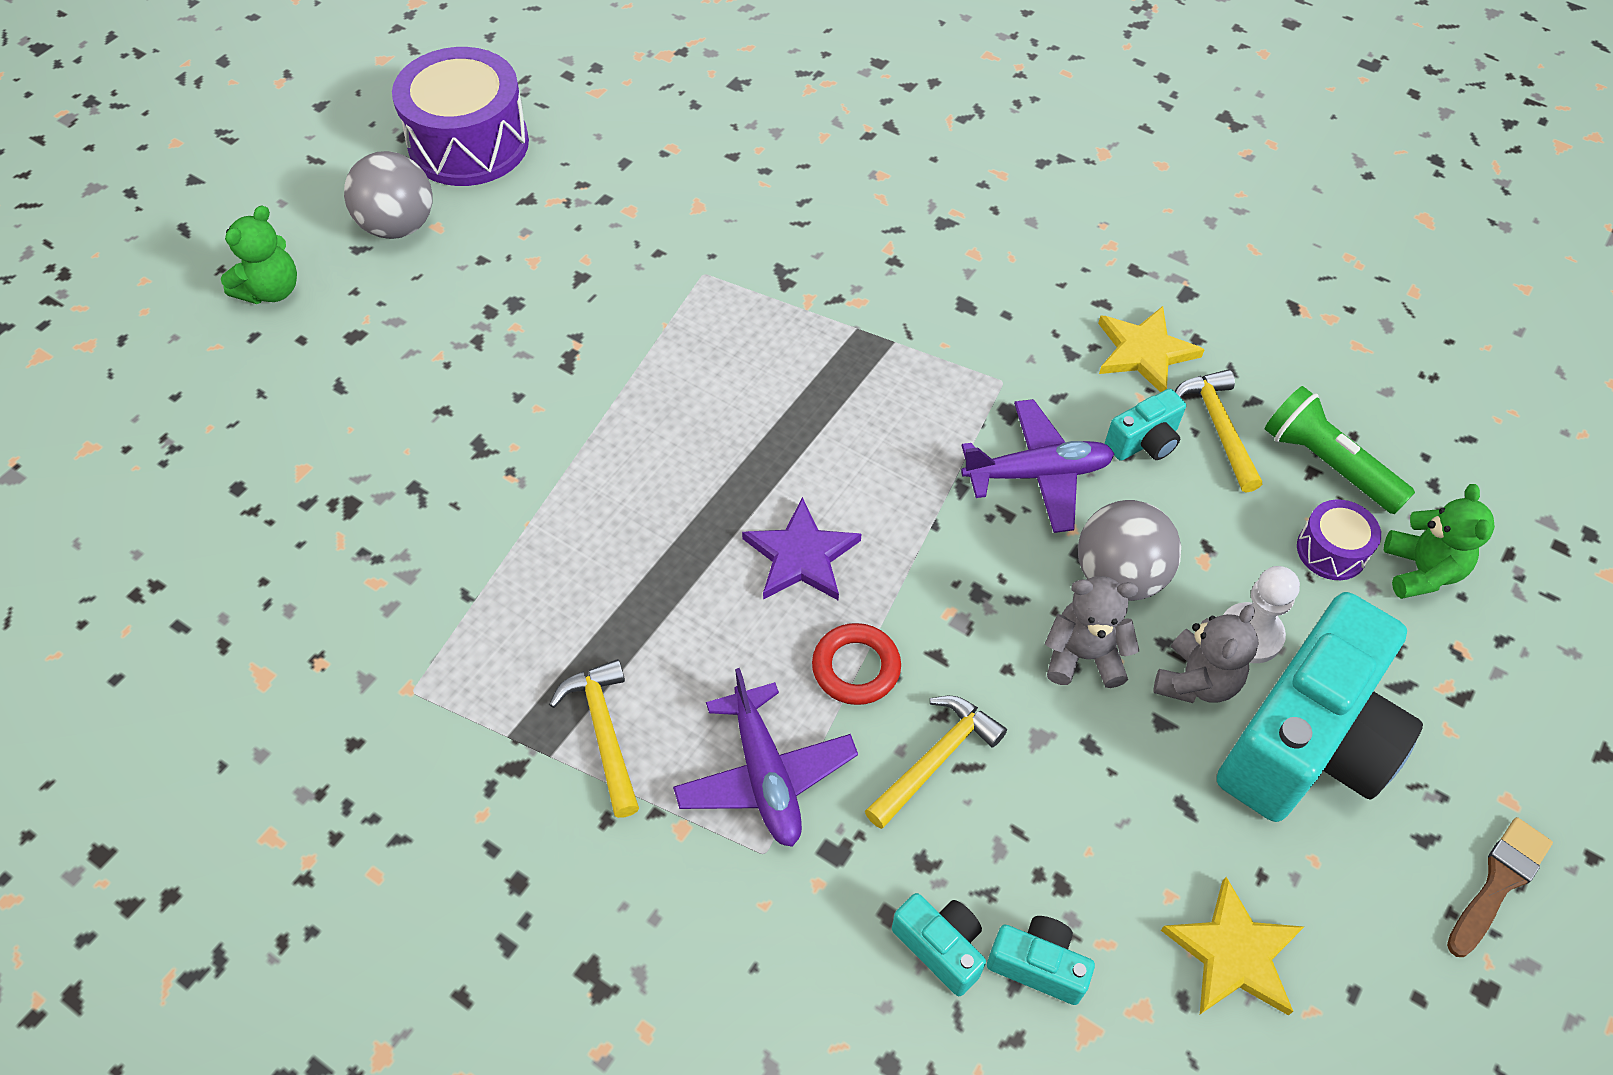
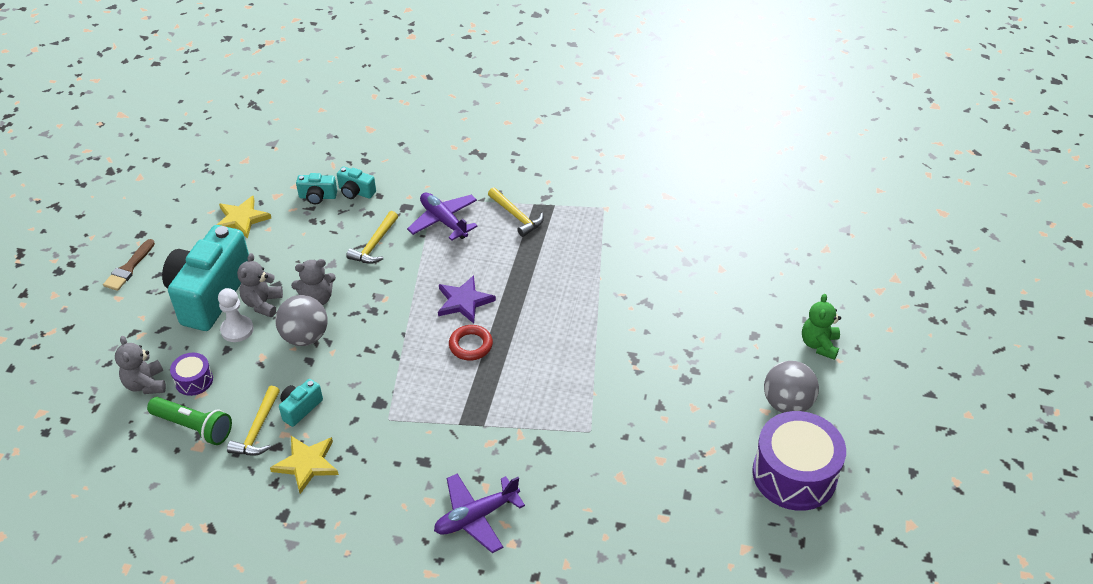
camera: 160 degrees right, 10 degrees down
(856, 668) = (420, 266): red ring -> red ring (471, 345)
(1037, 474) = (356, 373): purple plane -> purple plane (476, 517)
(1218, 428) = (258, 429): yellow hammer -> yellow hammer turned 45 degrees clockwise
(1421, 571) = (146, 384): green teddy bear -> grey teddy bear

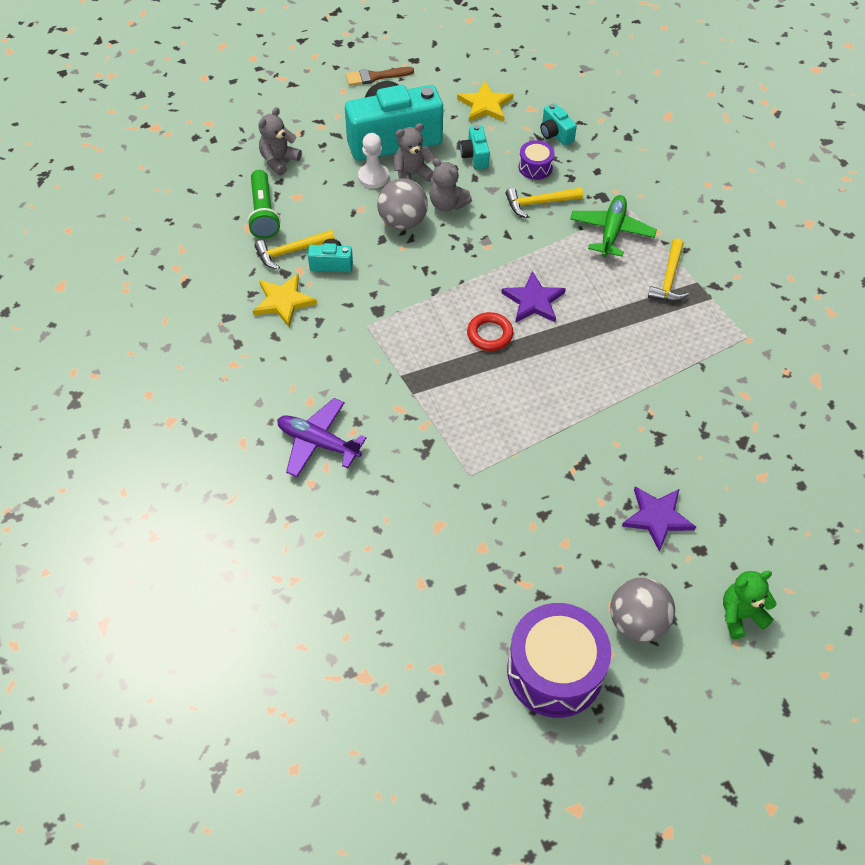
camera: 55 degrees right, 10 degrees up
(194, 380) = (305, 185): purple drum -> purple drum (535, 167)
(356, 192) = (585, 154): turquoise camera -> turquoise camera (475, 156)
(443, 221) = (611, 231): purple plane -> green plane
(711, 343) = (657, 518): none -> purple star

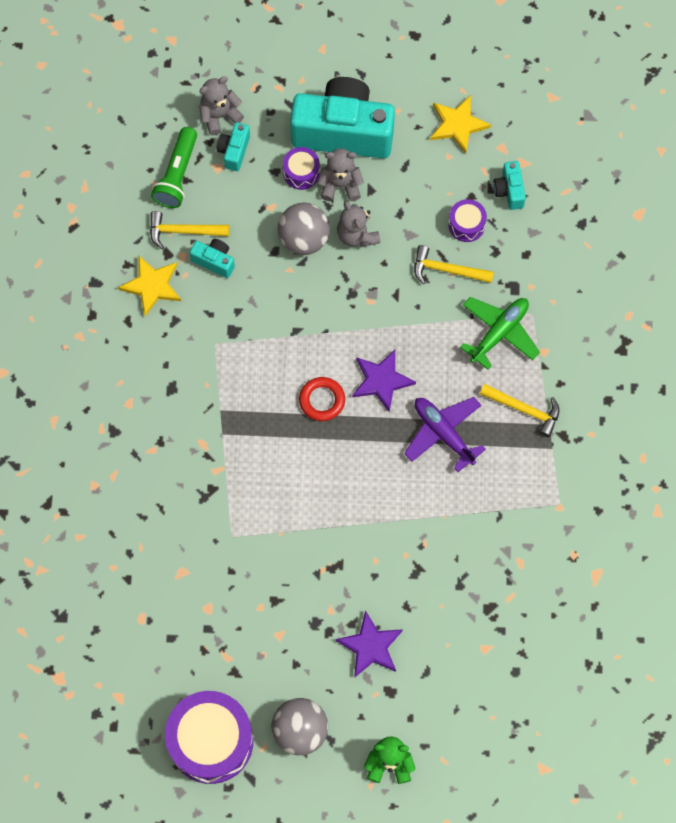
camera: 25 degrees right, 15 degrees up
(318, 443) = (117, 448): purple plane -> purple plane (443, 433)
(373, 177) = (301, 173): white pawn -> purple drum
(375, 77) = (364, 43): brown brush -> none
(475, 156) = (413, 186): turquoise camera -> turquoise camera (234, 151)
(669, 278) = (524, 409): yellow hammer -> yellow hammer turned 105 degrees counterclockwise

